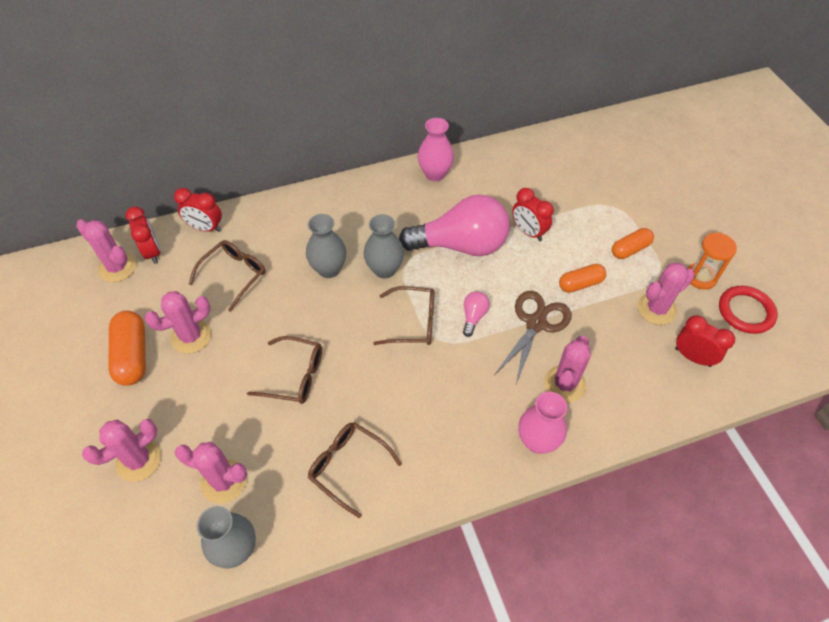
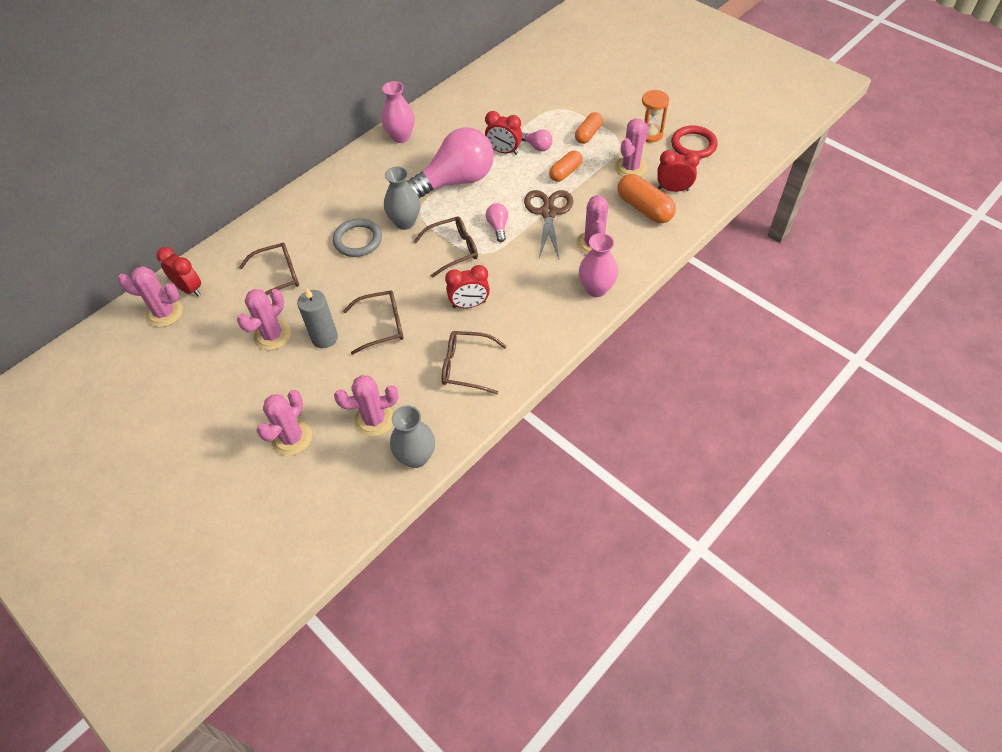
camera: 25 degrees left, 0 degrees up
(133, 355) = (230, 370): orange capsule -> orange capsule (644, 208)
(205, 228) = (225, 252): red clock -> red clock (469, 304)
(234, 275) = (278, 276): brown glasses -> brown glasses turned 60 degrees clockwise
(234, 363) = (324, 338): none -> grey candle
(329, 269) = (358, 240): grey vase -> grey ring
(566, 241) = (537, 146): none -> pink light bulb

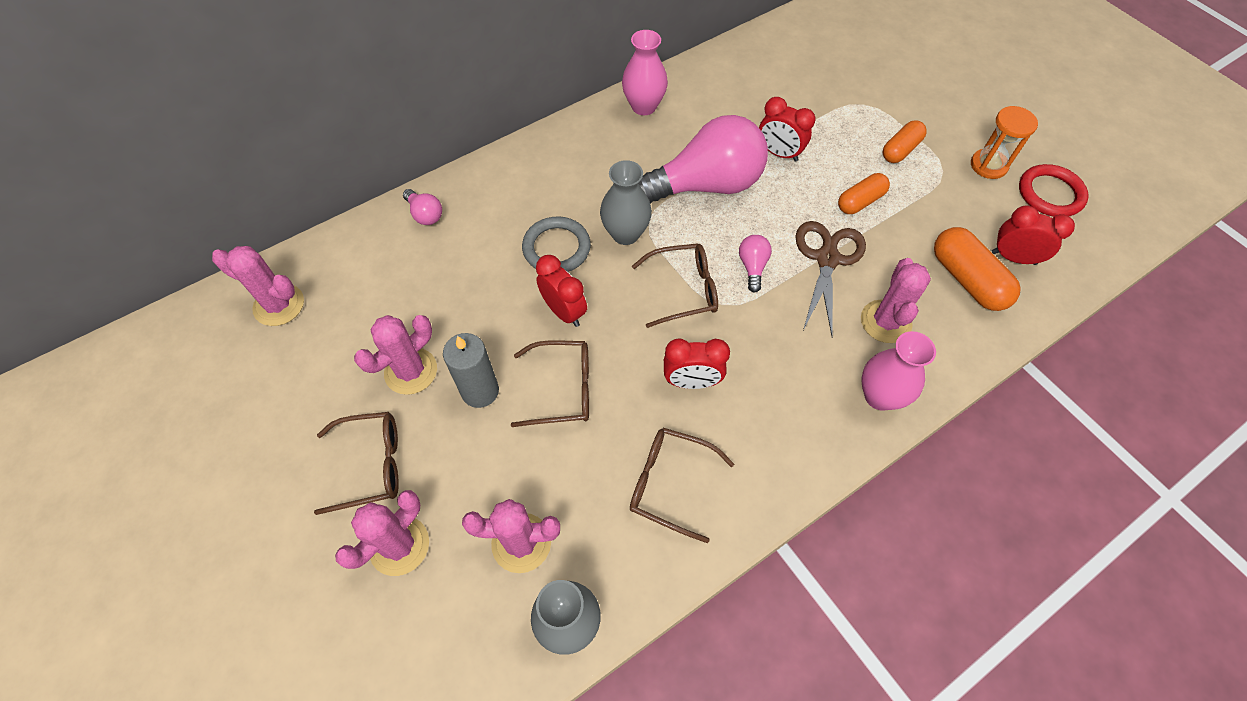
camera: 10 degrees right, 5 degrees up
(189, 289) = (319, 275): red clock -> red clock (564, 311)
(278, 276) = (438, 281): brown glasses -> brown glasses (371, 465)
(537, 146) = (826, 155): pink light bulb -> pink light bulb (425, 214)
(630, 168) = (954, 212): pink cactus -> none

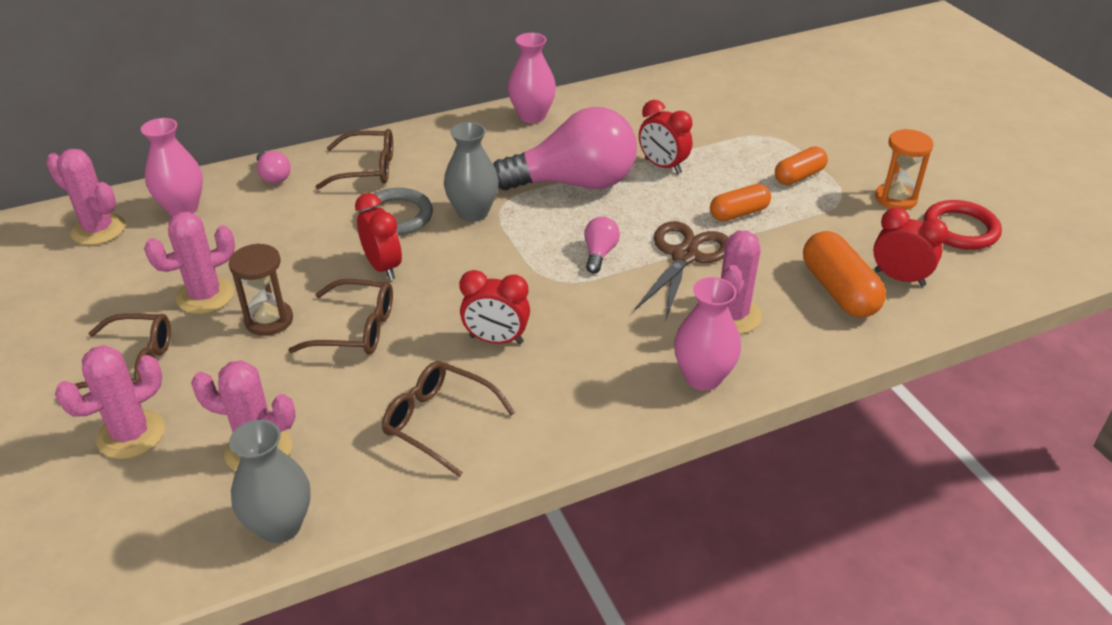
camera: 10 degrees right, 20 degrees down
(351, 266) = (183, 208): none -> pink vase
(480, 391) = (269, 320): grey candle -> brown hourglass
(684, 290) = (517, 264): brown glasses -> brown glasses (367, 169)

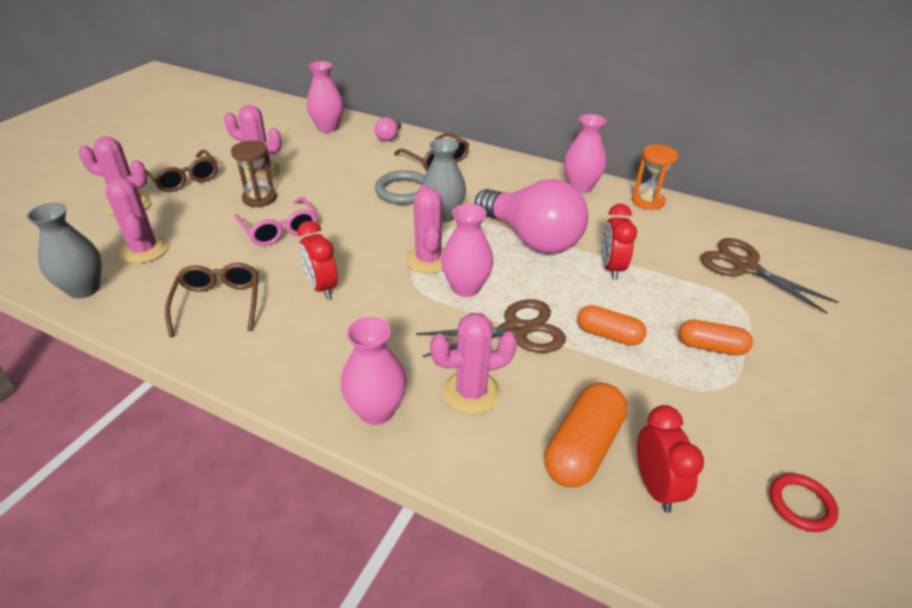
camera: 50 degrees right, 0 degrees up
(98, 230) = (283, 117): pink cactus -> pink cactus (428, 260)
(356, 329) = (280, 230): brown glasses -> pink glasses
(383, 267) = (348, 210): red clock -> none
(599, 253) = (466, 287): pink light bulb -> pink vase
(733, 107) = (745, 267): none -> brown scissors
(895, 198) = (776, 428): orange hourglass -> orange hourglass (648, 201)
(960, 229) = (801, 504): red ring -> red ring, size x0.66

